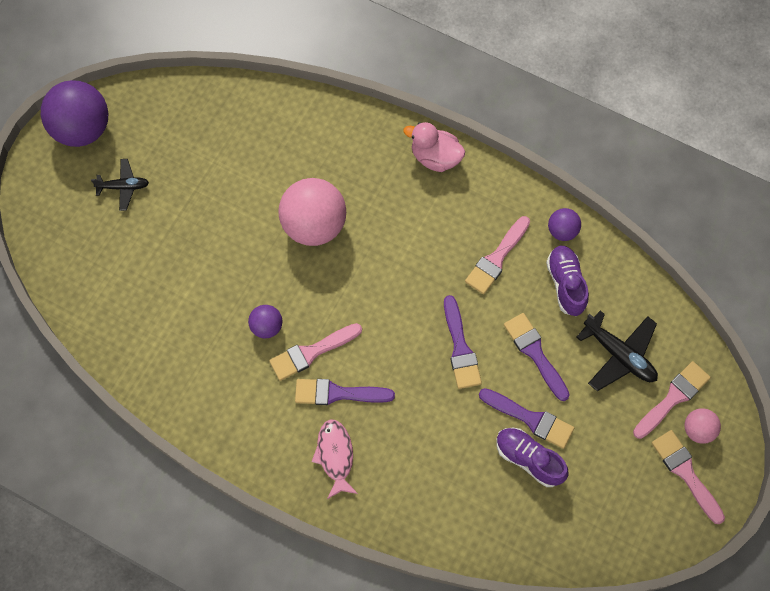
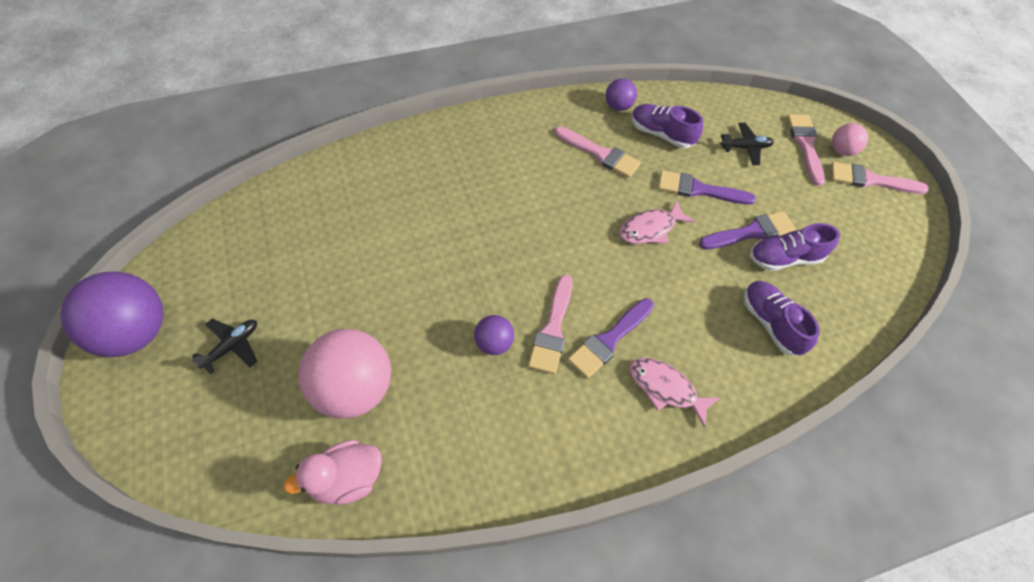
camera: 50 degrees left, 10 degrees down
(314, 225) = (444, 238): pink ball -> pink ball (354, 389)
(435, 157) = (480, 126): pink duck -> pink duck (346, 479)
(456, 488) = (771, 323): none -> purple shoe
(460, 348) = (650, 229): purple brush -> pink fish
(496, 258) = (600, 154): pink brush -> pink brush turned 45 degrees counterclockwise
(619, 355) = (745, 147): black plane -> black plane, size x0.63

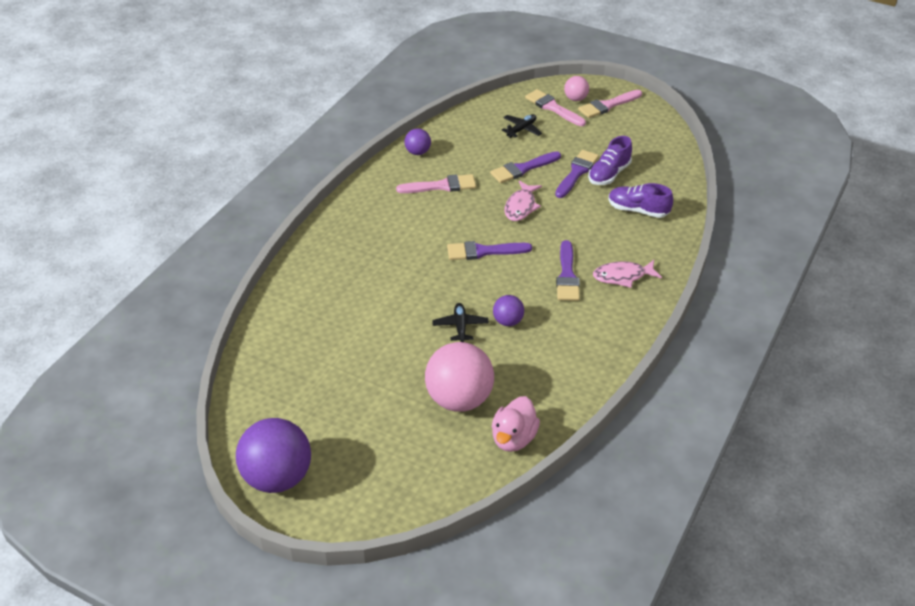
camera: 40 degrees left, 15 degrees down
(232, 346) = (354, 436): black plane -> black plane (460, 326)
(552, 329) = (531, 292): pink brush -> none
(559, 250) = (483, 251): none -> purple brush
(661, 134) = (464, 152): purple shoe -> none

